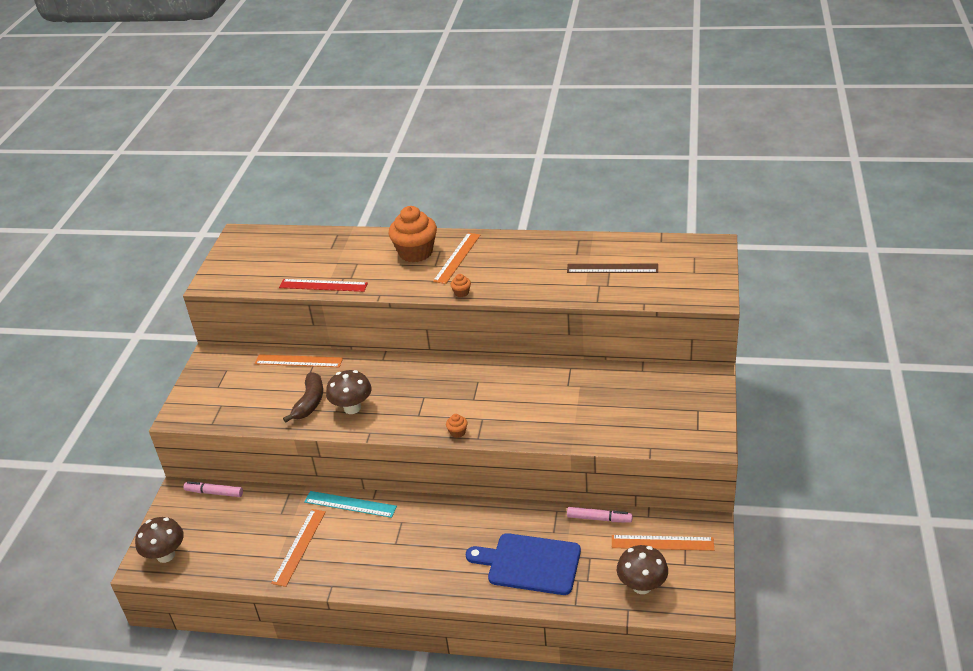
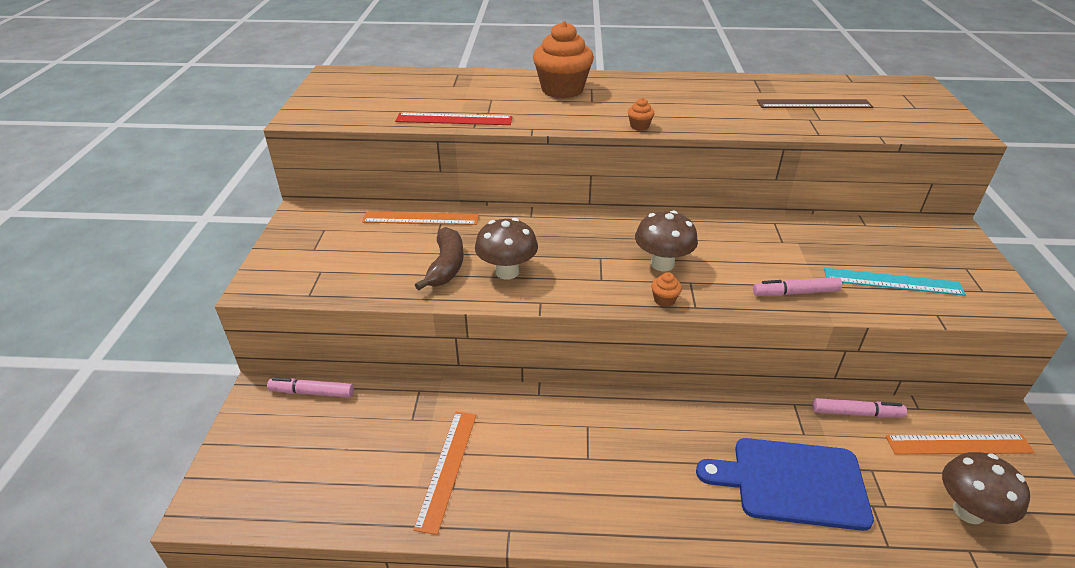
camera: 10 degrees left, 0 degrees up
(166, 555) = (242, 489): brown mushroom -> brown mushroom (662, 264)
(350, 504) = (508, 403): turquoise ruler -> turquoise ruler (892, 282)
(457, 258) = (616, 94): orange ruler -> none
(555, 428) = (796, 293): none -> pink marker

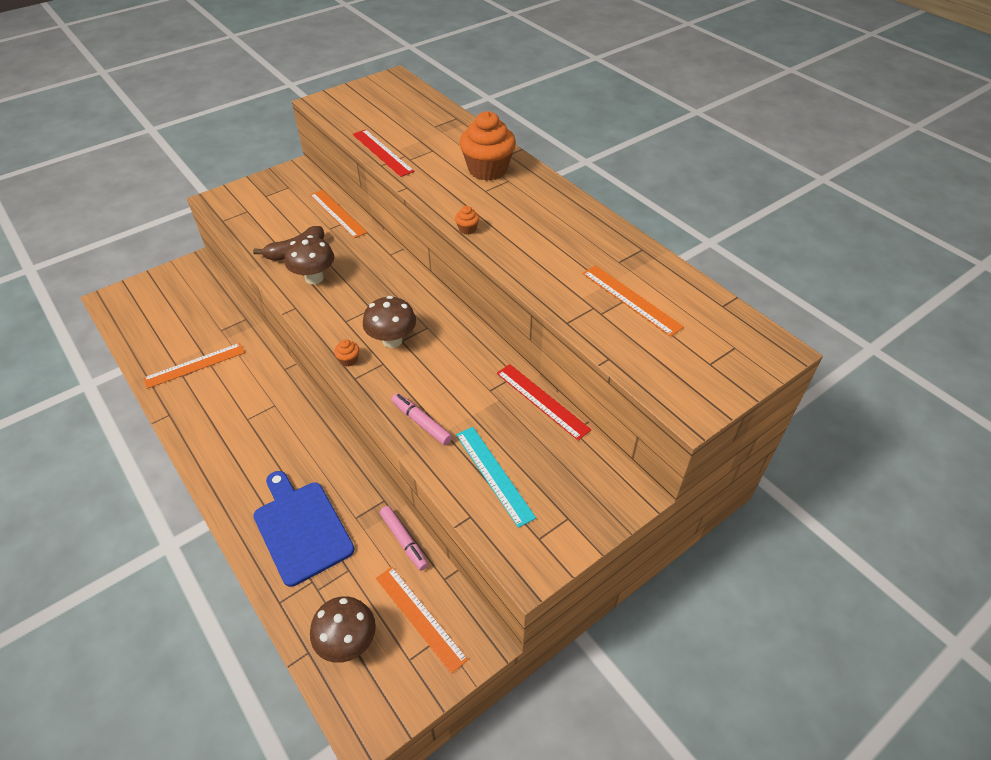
camera: 50 degrees right, 10 degrees up
(312, 392) = (210, 281): pink marker -> none
(814, 104) = (631, 300): brown ruler -> orange ruler
(818, 224) = (542, 401): none -> red ruler

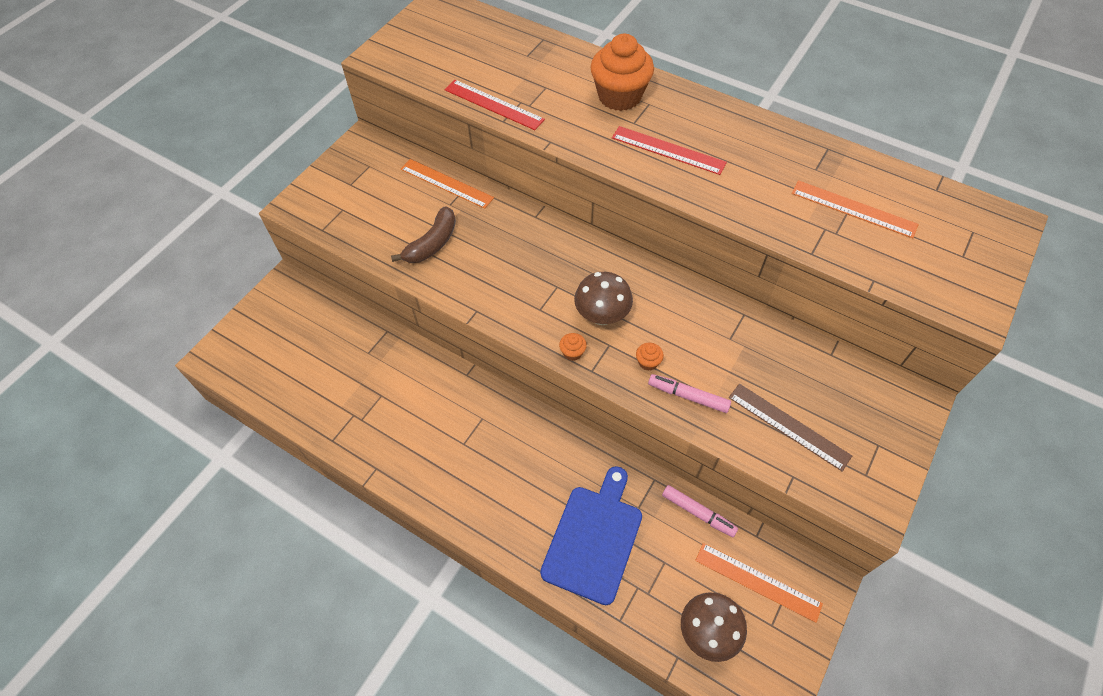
camera: 20 degrees left, 10 degrees up
(194, 365) = (366, 403): orange ruler -> none
(301, 529) = (594, 539): blue cutting board -> blue cutting board turned 75 degrees clockwise
(314, 278) = (473, 269): brown mushroom -> none
(467, 229) = (647, 175): orange cupcake -> orange cupcake (648, 362)
(494, 475) = (788, 426): turquoise ruler -> brown ruler
(542, 401) = (785, 333): red ruler -> red ruler (668, 150)

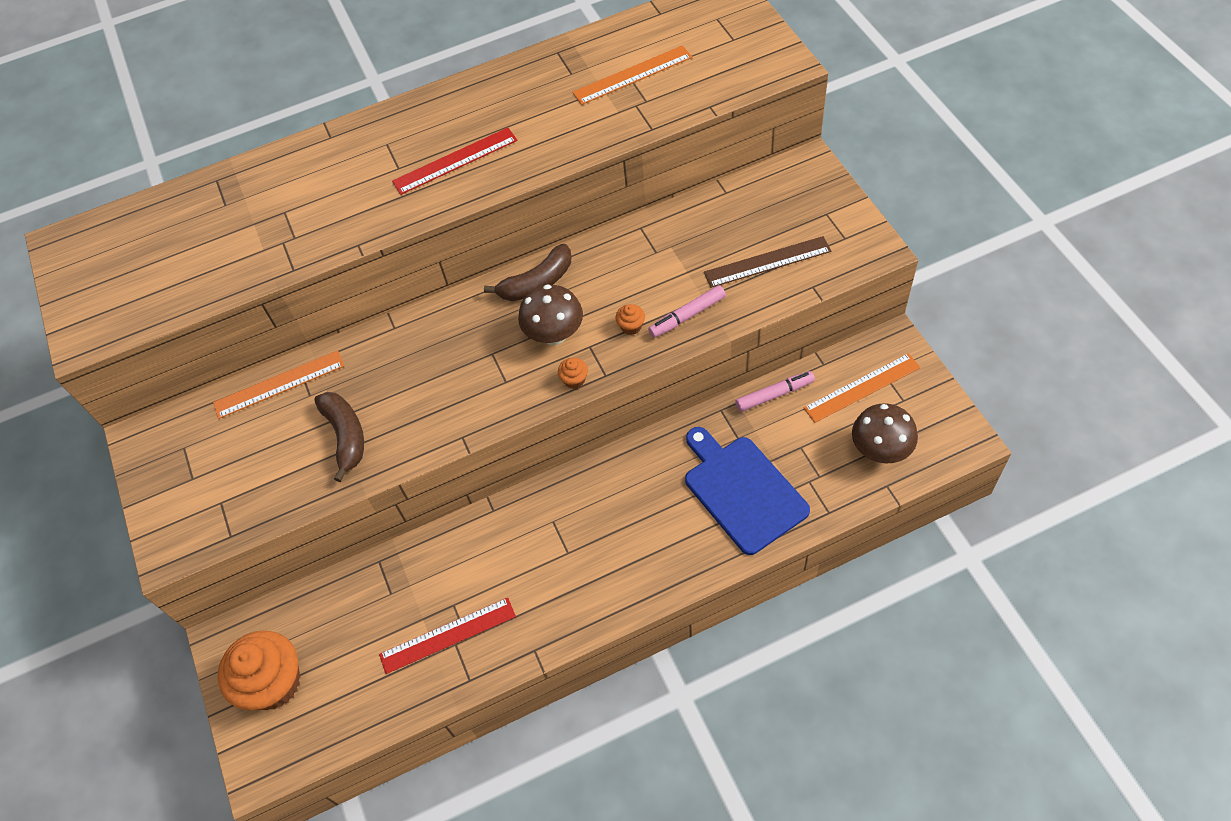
camera: 50 degrees left, 0 degrees up
(494, 104) = (263, 266): red ruler -> red ruler (447, 635)
(619, 96) = (355, 160): orange cupcake -> orange cupcake (273, 683)
(638, 277) = (537, 283): none -> brown banana

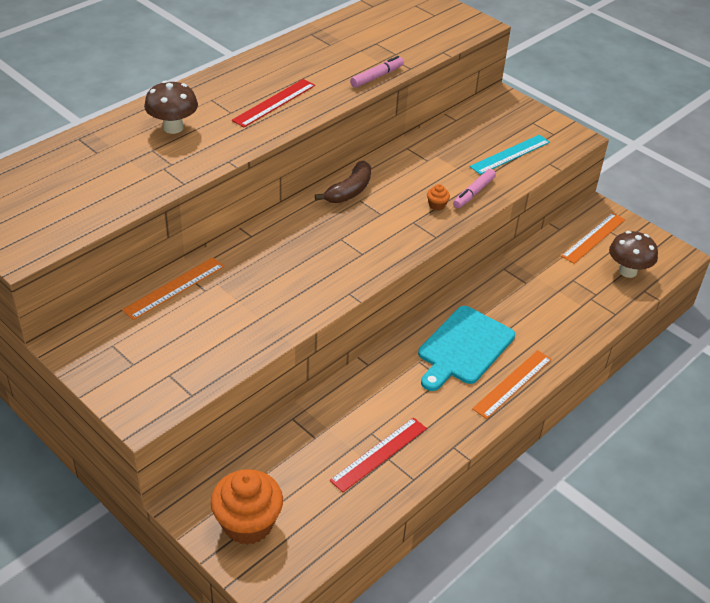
camera: 30 degrees left, 15 degrees down
(346, 436) = (253, 310): brown banana -> none
(554, 335) = (382, 219): brown mushroom -> brown mushroom (173, 127)
(574, 380) = (415, 243): orange cupcake -> none
(614, 515) = (464, 347): none -> turquoise cutting board
(632, 75) = (376, 41): orange ruler -> orange ruler (513, 384)
(742, 491) = (548, 313): blue cutting board -> none
(767, 262) = (510, 154): brown ruler -> turquoise ruler
(774, 395) = (536, 252): pink marker -> pink marker (376, 77)

